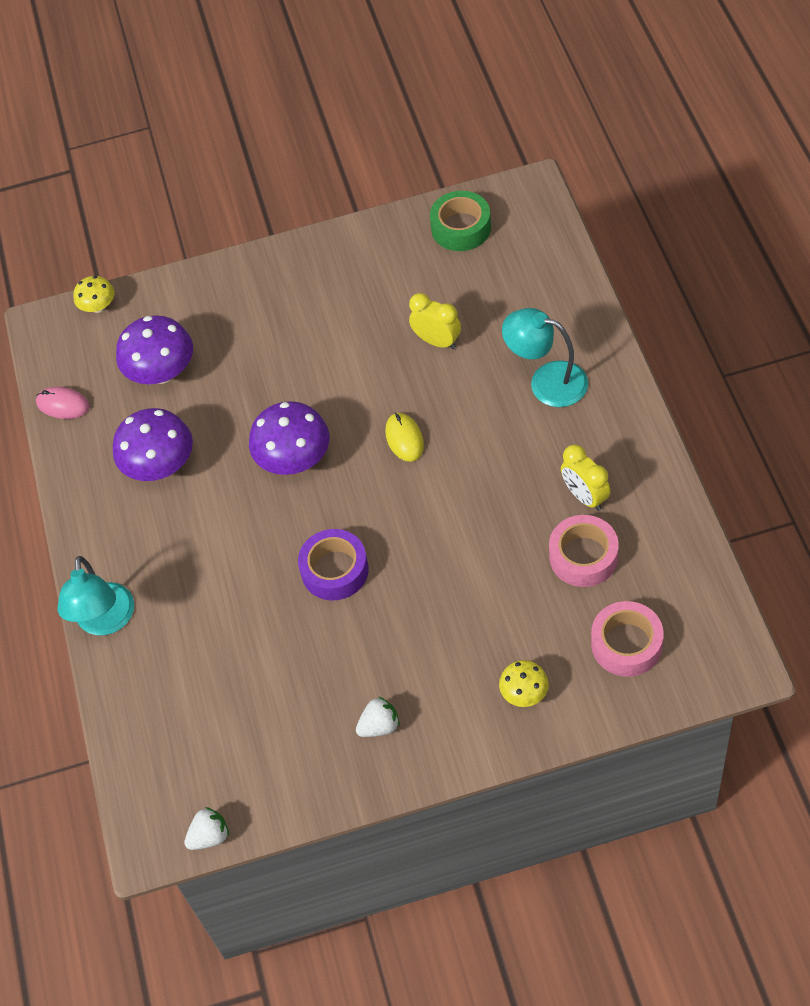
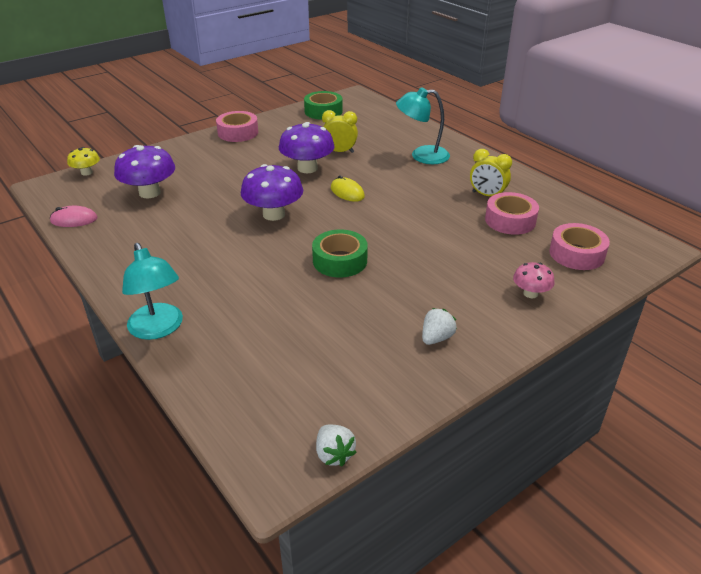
camera: 30 degrees left, 20 degrees down
(160, 465) = (169, 235): purple mushroom -> purple mushroom (307, 168)
(210, 836) = (334, 454): white strawberry -> white strawberry turned 120 degrees clockwise
(317, 257) = (238, 133): none -> pink tape
(335, 570) = (340, 261): purple tape -> green tape
(524, 693) = (530, 293): yellow mushroom -> pink mushroom

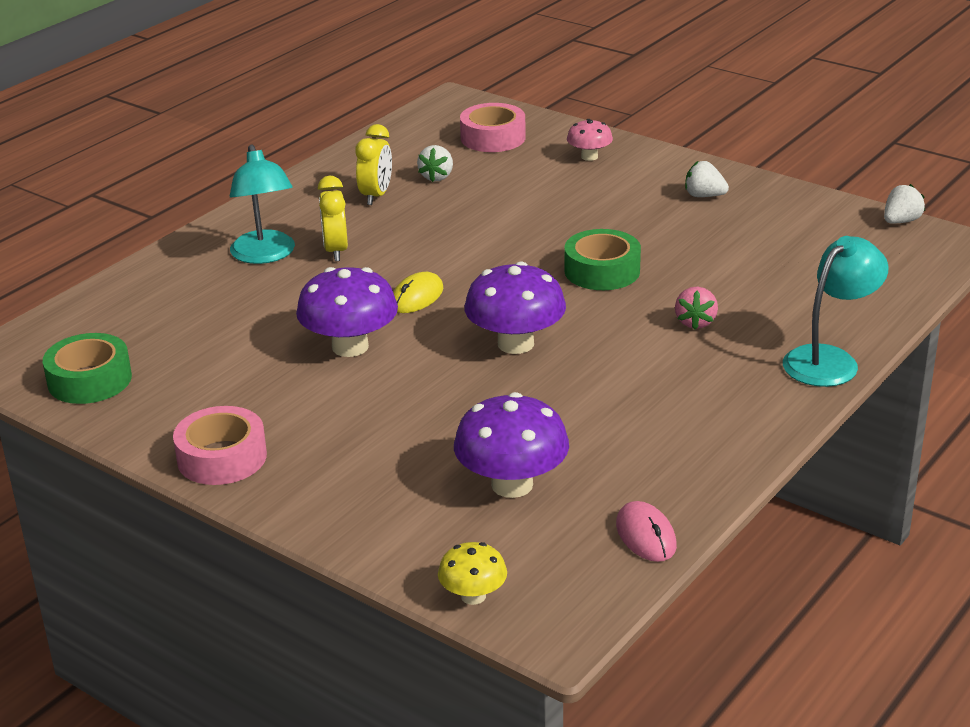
camera: 105 degrees left, 5 degrees down
(248, 283) = (695, 322): none -> pink strawberry
(339, 151) = (274, 328): yellow clock -> yellow clock (336, 251)
(510, 220) = (437, 177): pink tape -> white strawberry

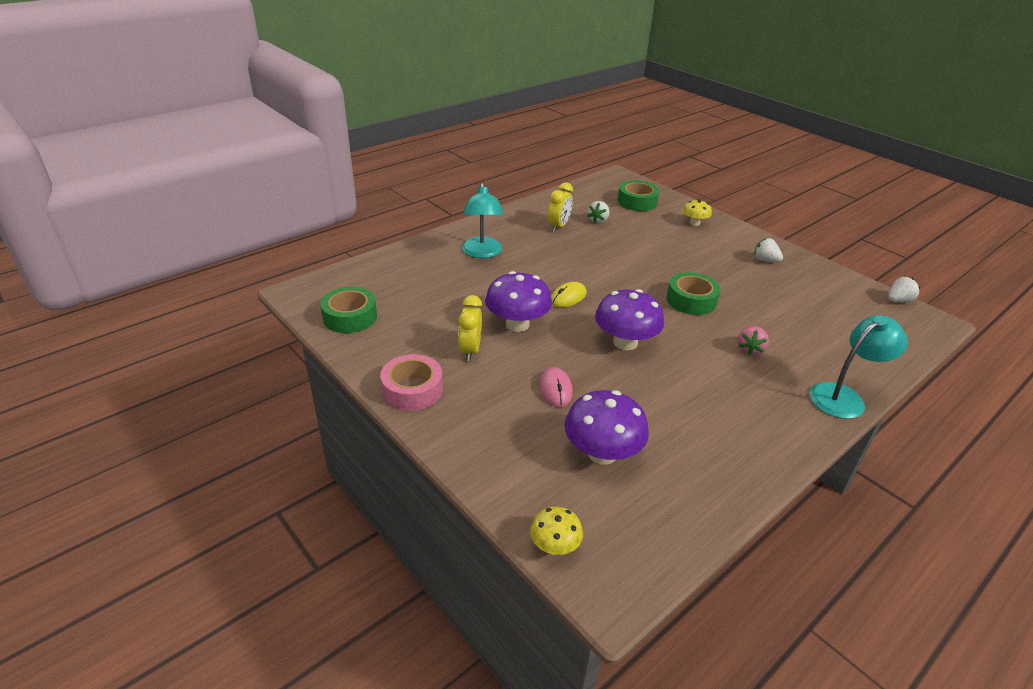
camera: 10 degrees right, 5 degrees up
(336, 251) = (525, 257): yellow clock -> yellow clock (470, 350)
(493, 138) = (637, 202): pink tape -> green tape
(589, 157) = (694, 223): pink mushroom -> yellow mushroom
(645, 535) = (693, 519): pink mouse -> pink mouse (555, 389)

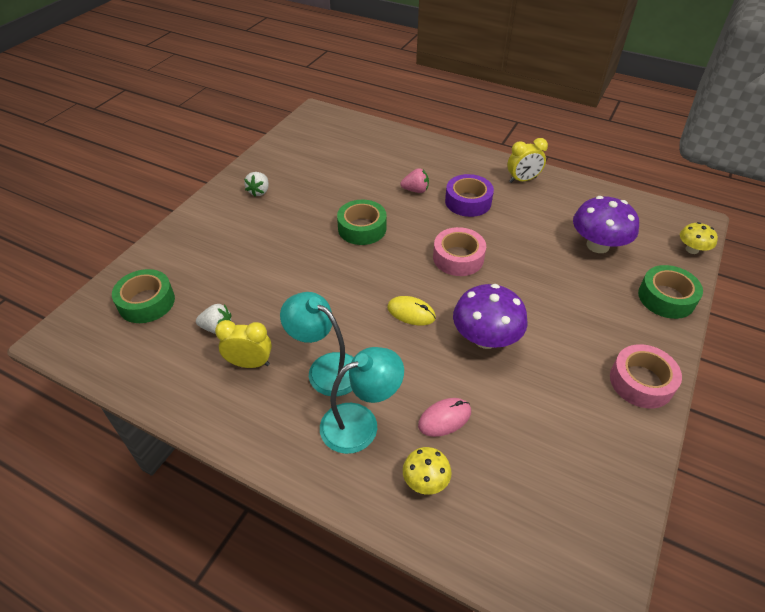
camera: 110 degrees left, 10 degrees up
(350, 317) = (589, 504): green tape -> green tape (666, 298)
(470, 350) = (553, 360): yellow clock -> yellow clock (522, 180)
(555, 389) = (554, 286): pink mouse -> pink mouse (444, 418)
(625, 342) = (458, 258): purple mushroom -> pink tape
(694, 223) = (192, 245): yellow mushroom -> yellow mushroom (425, 480)
(719, 380) = (468, 201): none -> purple tape
(844, 396) = (441, 148): turquoise lamp -> turquoise lamp (326, 368)
(898, 300) = (293, 125): white strawberry -> none

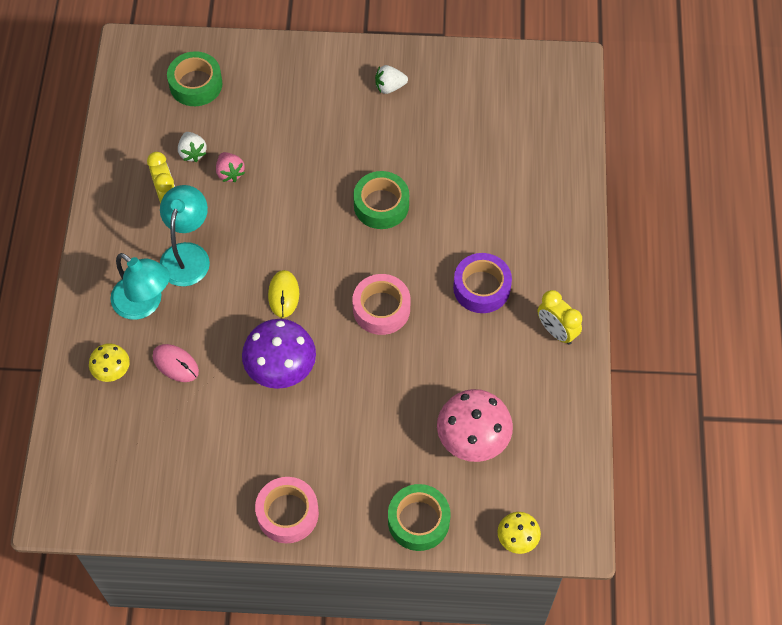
camera: 65 degrees right, 15 degrees up
(415, 190) = (473, 229): pink strawberry -> pink strawberry (230, 173)
(598, 245) = (473, 438): purple mushroom -> pink mushroom

